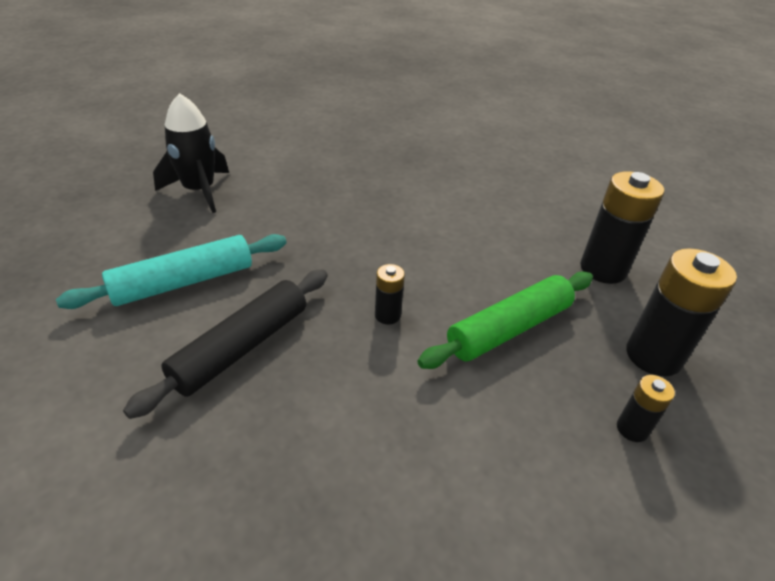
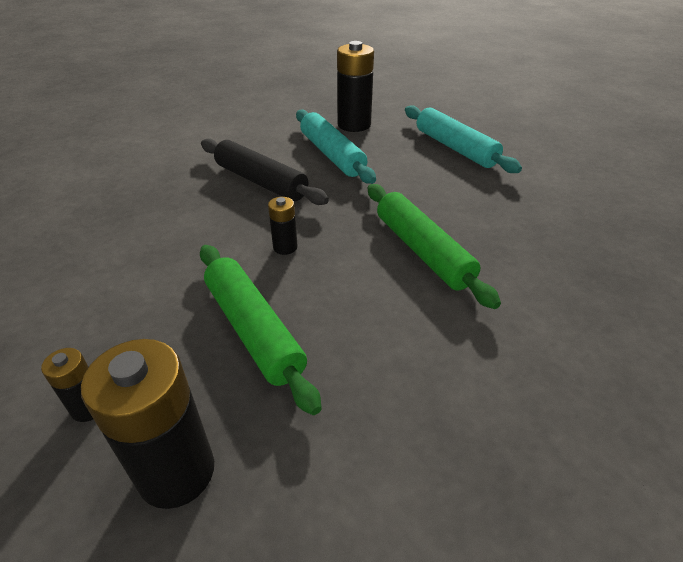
camera: 95 degrees right, 0 degrees up
(199, 191) = (455, 148): black rocket -> turquoise rolling pin
(387, 228) = (422, 251): none -> green rolling pin
(603, 269) = (363, 465): black battery -> black battery (354, 125)

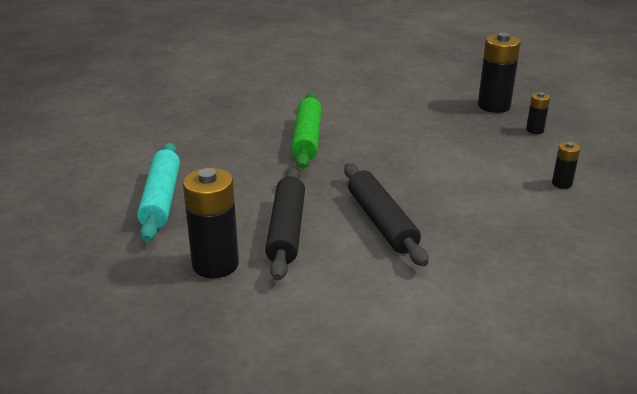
camera: 150 degrees left, 10 degrees down
(253, 330) = (442, 134): green rolling pin -> none
(285, 247) = (396, 165): black battery -> black battery (562, 184)
(332, 155) = (286, 230): turquoise rolling pin -> black rolling pin

